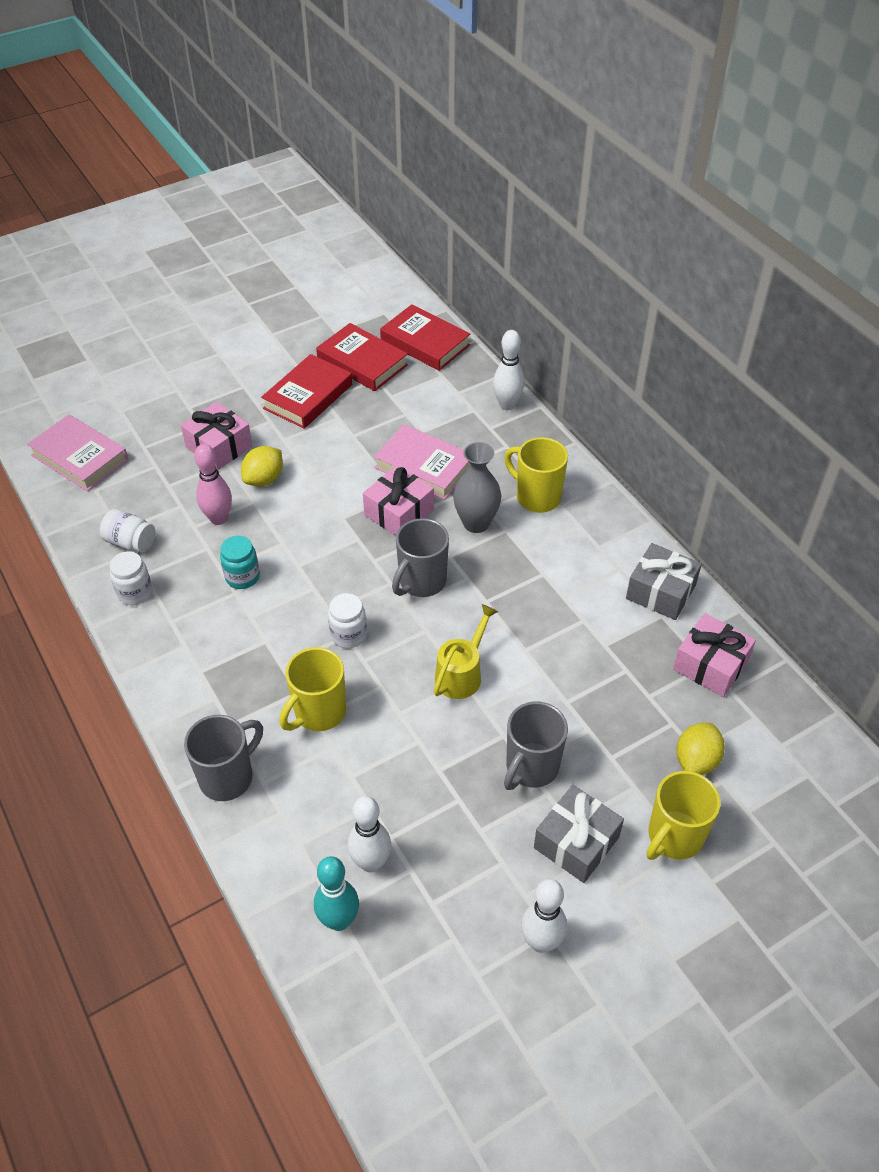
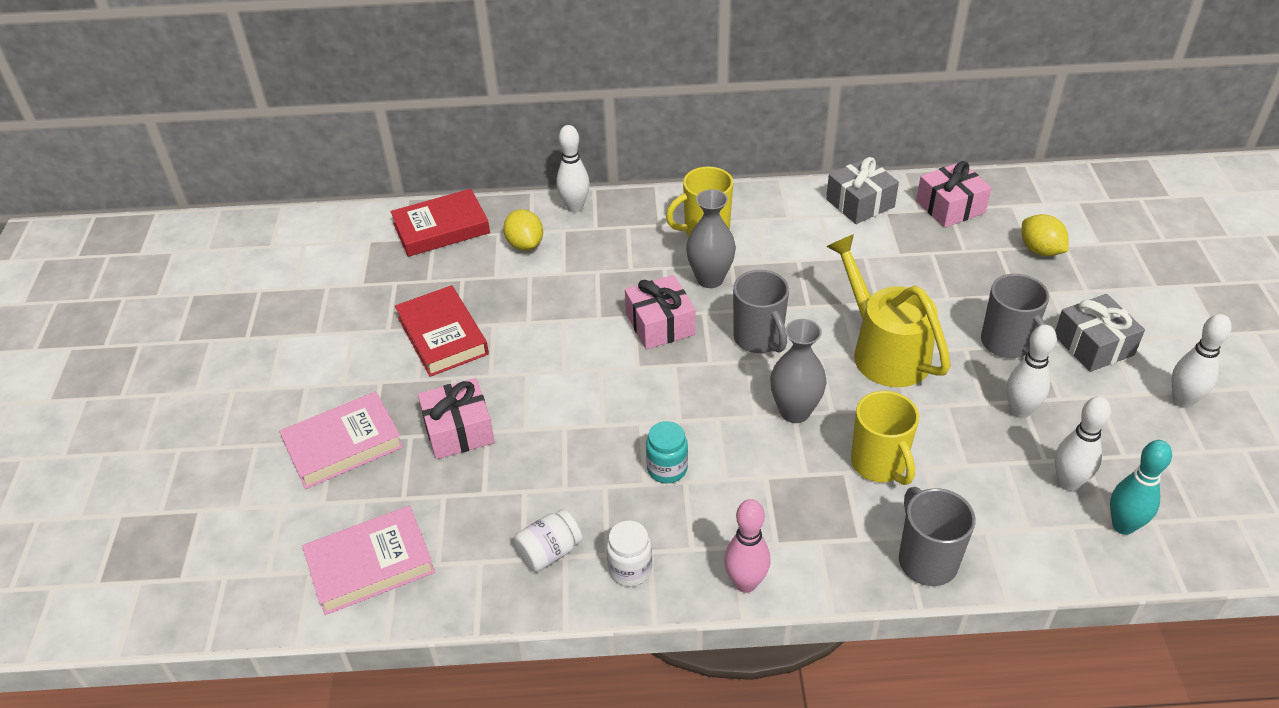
camera: 60 degrees left, 5 degrees down
(218, 518) = (568, 463): pink bowling pin -> pink bowling pin (745, 583)
(264, 479) = (538, 408): yellow lemon -> yellow lemon (525, 244)
(348, 635) = (794, 411): white jar -> grey vase
(362, 362) = (428, 280): red book -> none
(424, 467) = (612, 287): pink book -> pink book (343, 445)
(444, 801) = (1020, 411): none -> white bowling pin
(462, 673) = (883, 350): yellow watering can -> yellow watering can, size x1.65
(674, 837) = (1108, 290): yellow mug -> none

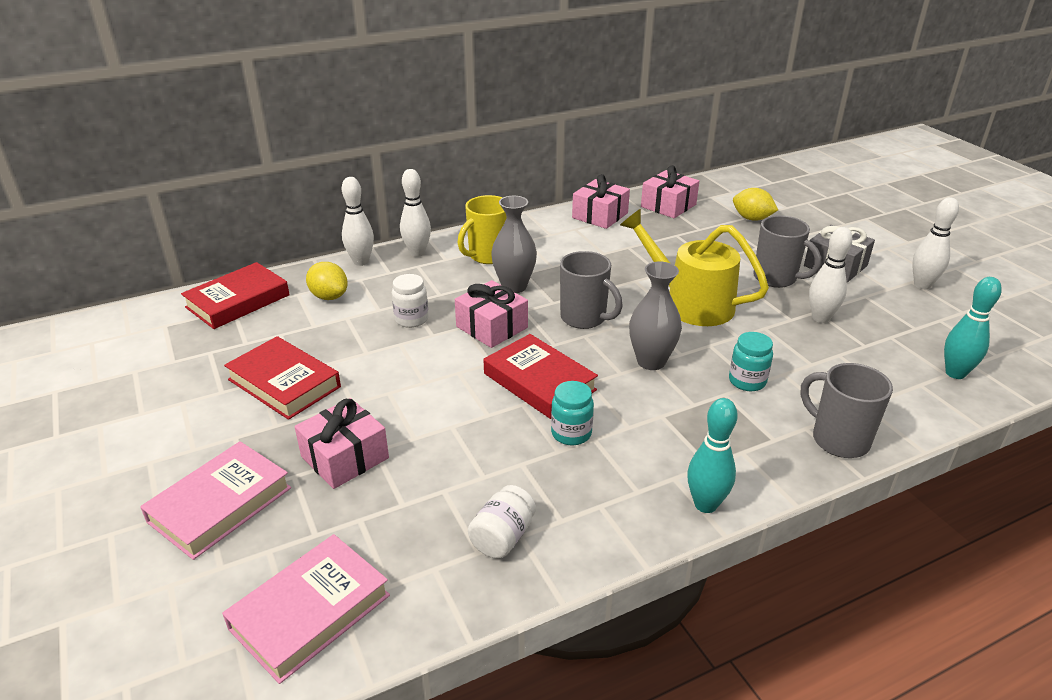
camera: 25 degrees left, 10 degrees down
(630, 569) = (592, 527): white jar -> white jar (411, 319)
(670, 402) = (539, 382): none -> red book
(745, 583) = (705, 504): pink bowling pin -> turquoise bowling pin
(860, 203) = (600, 215): grey gift -> pink gift
(879, 464) = (747, 381): yellow mug -> turquoise jar
(1068, 482) = (893, 355): white bowling pin -> white bowling pin (417, 253)

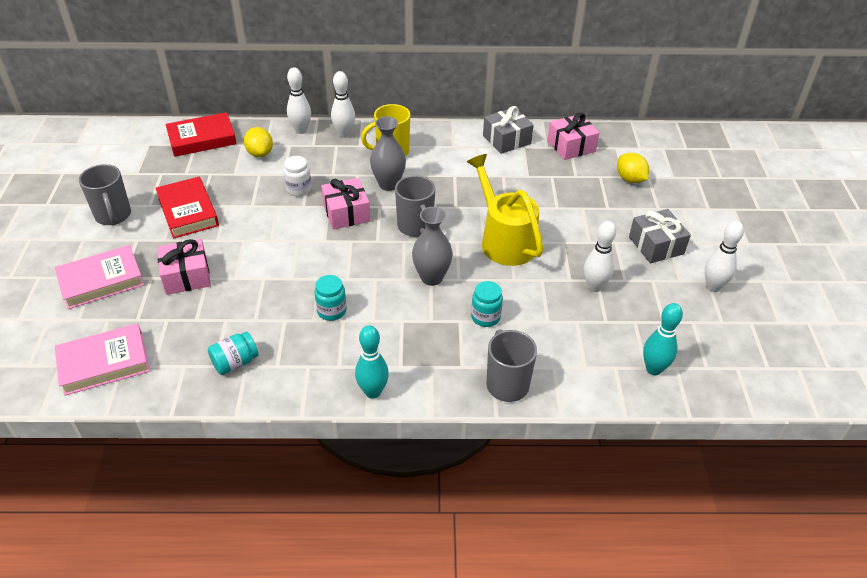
camera: 25 degrees right, 10 degrees up
(502, 537) = (235, 362): white jar -> turquoise jar
(539, 382) = (343, 266): red book -> none
(600, 215) = (506, 139): pink gift -> grey gift
(776, 278) = (594, 241): grey mug -> grey mug (113, 216)

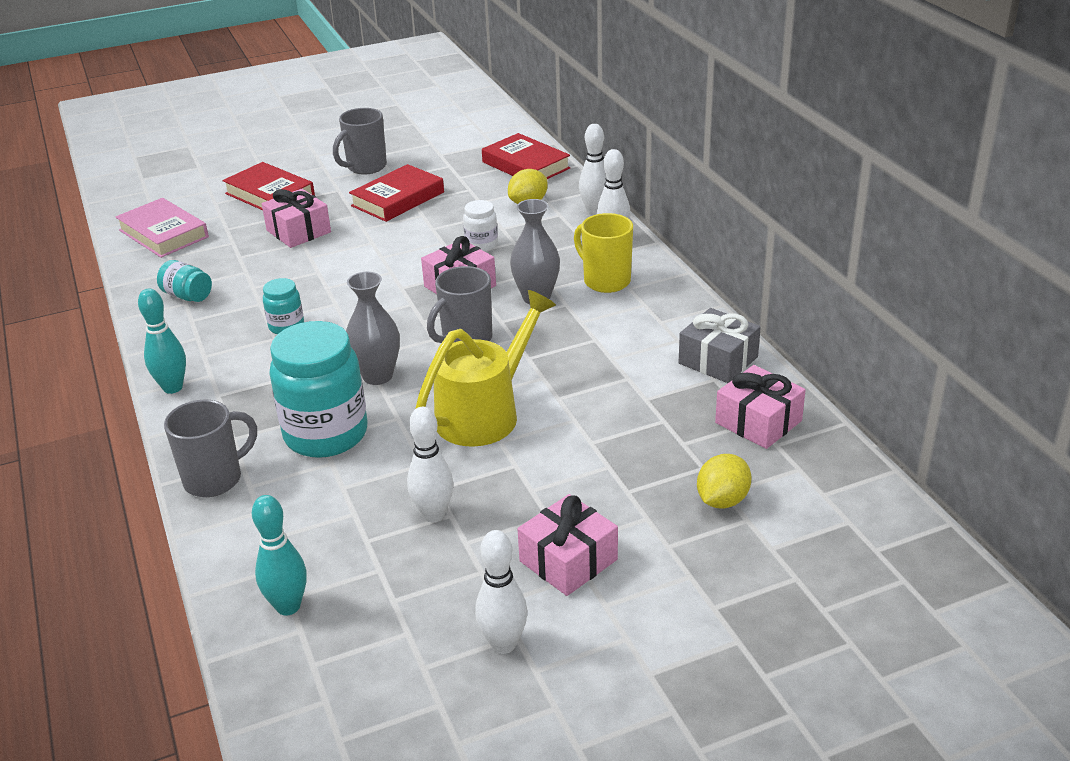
camera: 70 degrees right, 10 degrees down
(101, 281) = (270, 195): pink book -> red book
(485, 317) = (326, 434): turquoise jar -> turquoise jar, size x2.08
(656, 245) = (568, 560): grey gift -> pink gift

